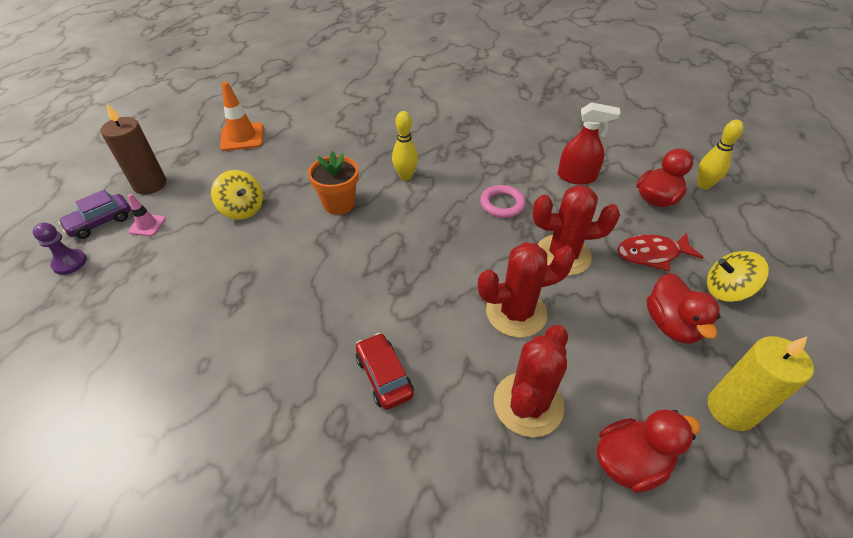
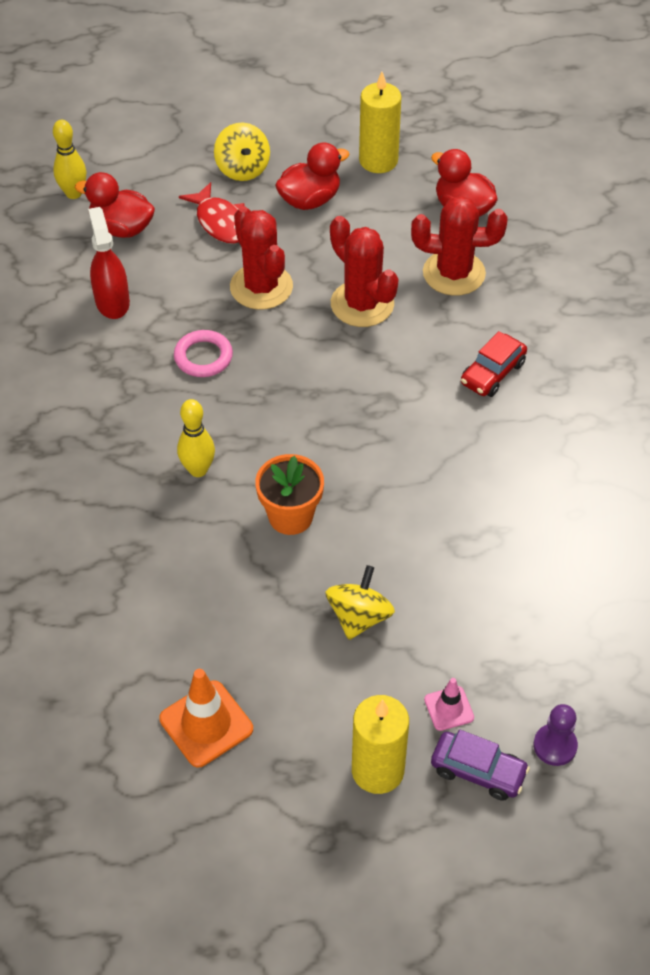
camera: 115 degrees left, 5 degrees up
(150, 184) = (377, 770): brown candle -> yellow candle

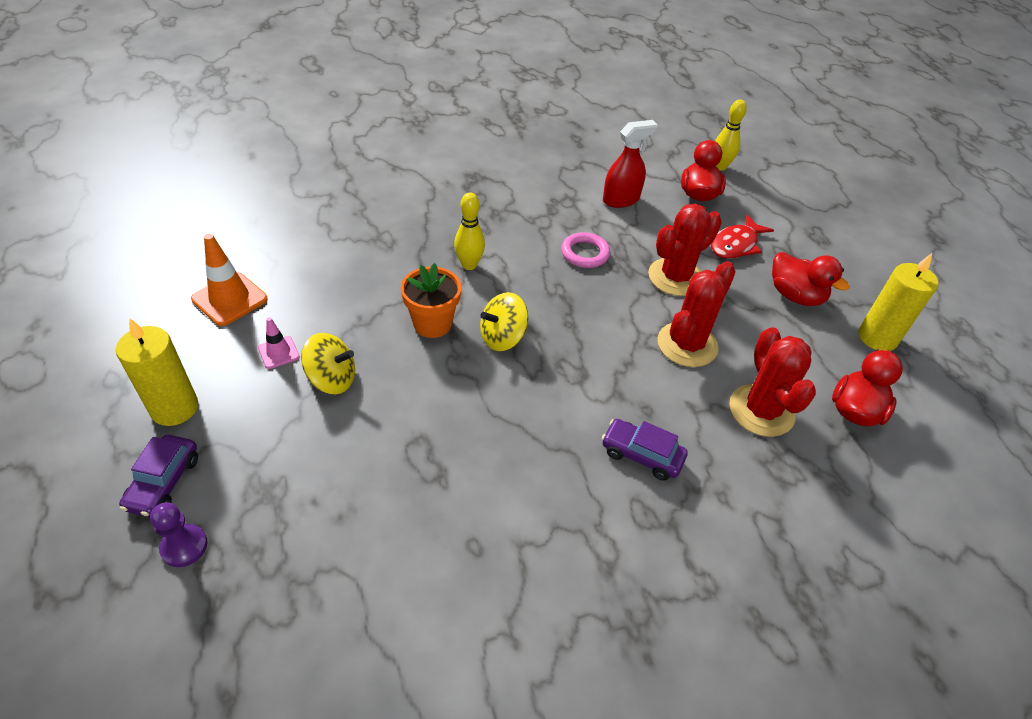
camera: 75 degrees right, 5 degrees down
(243, 169) = (805, 250): yellow spinning top -> yellow spinning top (502, 337)
(449, 708) = (233, 454): pink traffic cone -> pink traffic cone (278, 352)
(492, 373) = (641, 455): red car -> purple car

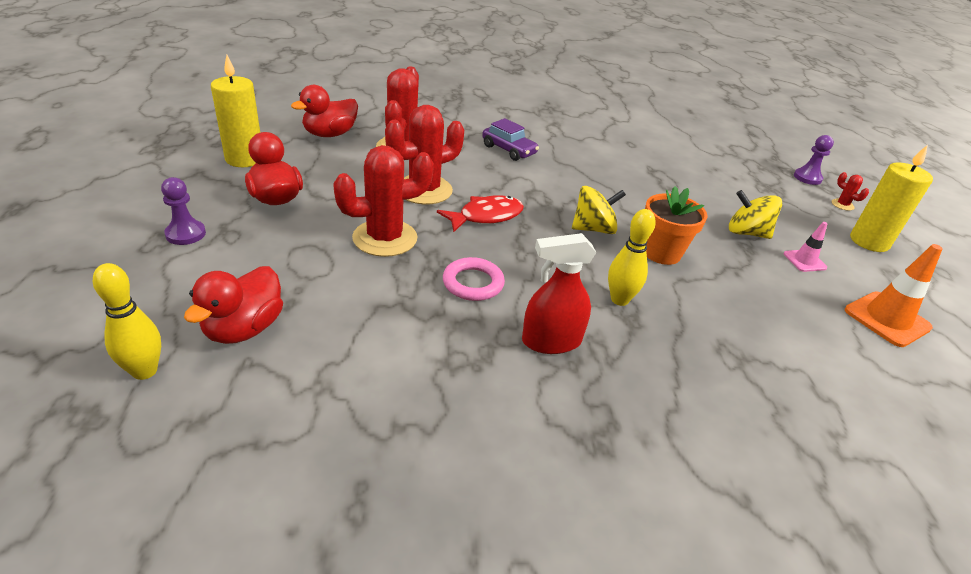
camera: 165 degrees left, 10 degrees down
(164, 482) = (842, 205): purple car -> red cactus
(621, 199) = (372, 345): red spray bottle -> red spray bottle (551, 341)
(736, 245) = (276, 253): red fish -> red fish (486, 216)
(810, 245) = (185, 234): none -> purple pawn

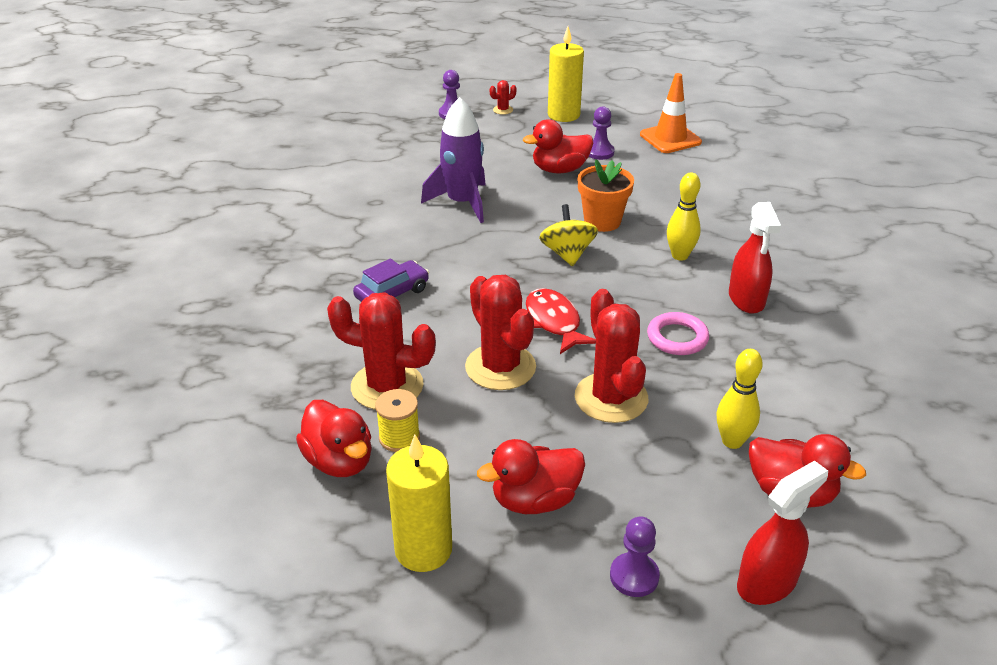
camera: 80 degrees left, 0 degrees up
(144, 371) = (872, 556): yellow bowling pin -> yellow bowling pin (732, 441)
(147, 298) = (767, 582): none -> red spray bottle
(349, 152) = (399, 437): none -> yellow spool
(651, 179) = (462, 203): none -> purple rocket
(747, 233) = (560, 170): yellow spinning top -> red duck
(804, 261) = (599, 152): pink traffic cone -> purple pawn

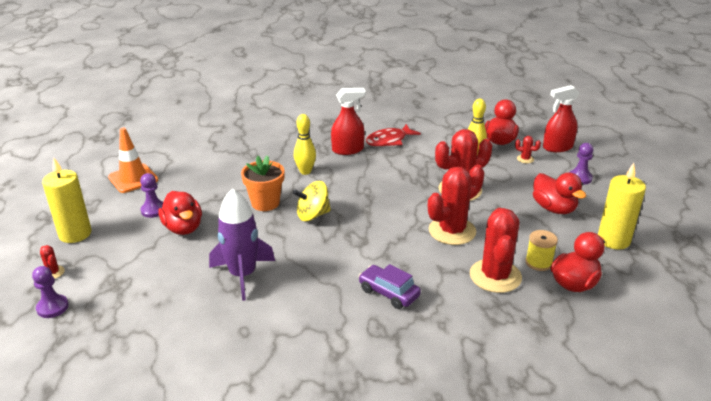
camera: 100 degrees left, 5 degrees down
(554, 322) = (396, 214): red fish -> red fish (389, 140)
(677, 338) = (394, 171): pink ring -> none
(714, 511) = (525, 159): none -> red cactus
(767, 582) = (557, 147): red spray bottle -> red spray bottle turned 60 degrees counterclockwise

